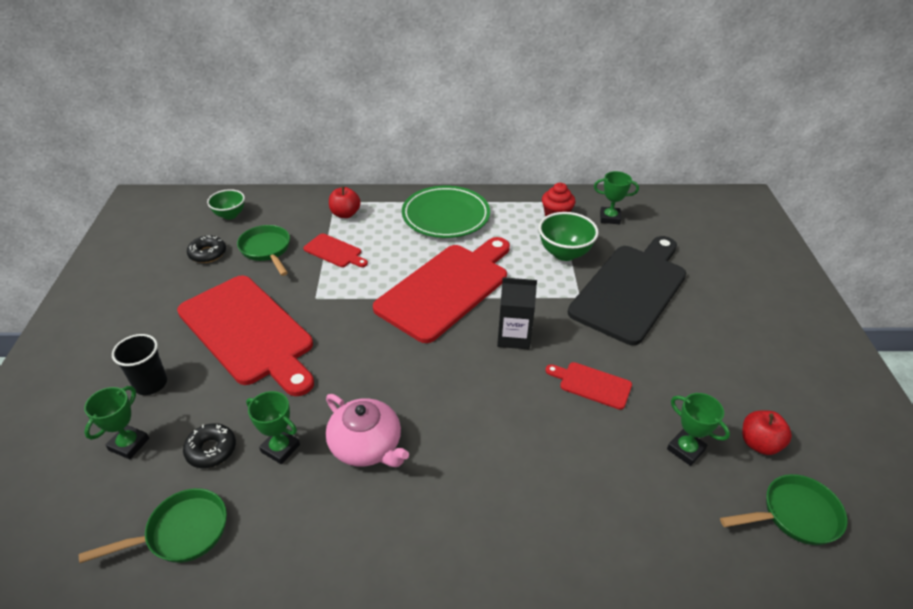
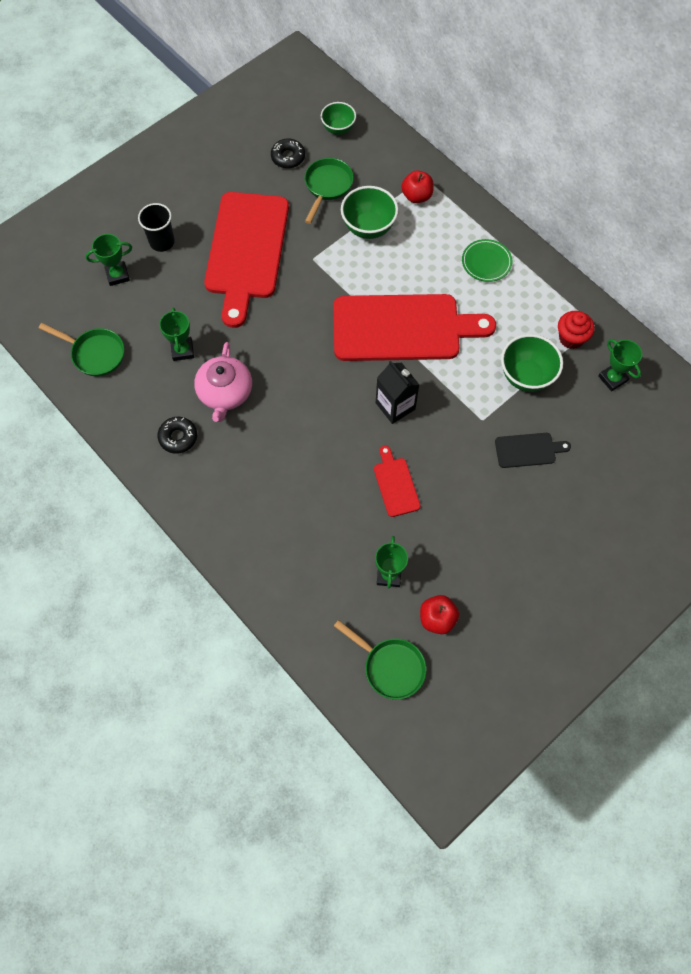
camera: 50 degrees right, 25 degrees up
(211, 450) = (150, 318): black donut -> black donut (178, 437)
(334, 252) = (368, 228): red cutting board -> green bowl
(445, 216) = (486, 262): green plate -> green plate, size x0.54
(631, 289) = (528, 450): black cutting board -> black cutting board, size x0.44

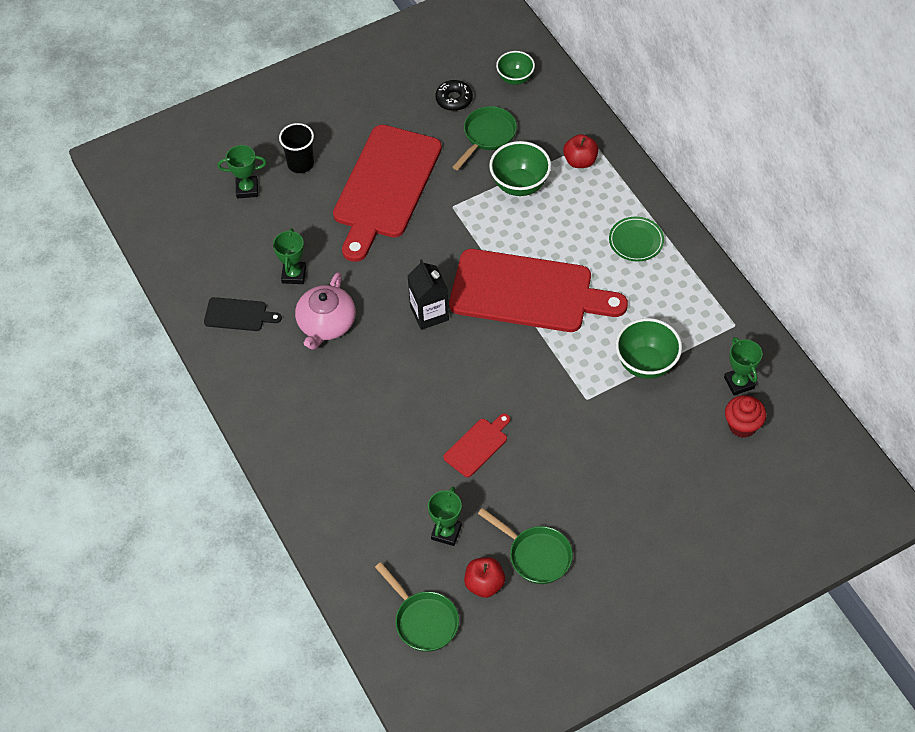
camera: 15 degrees right, 10 degrees down
(95, 354) = (205, 262): green pan -> green pan (536, 555)
(178, 437) = (267, 359): black donut -> none
(395, 406) = (498, 368): black carton -> black carton (429, 313)
(395, 484) = (477, 446): red cutting board -> red cutting board turned 45 degrees clockwise
(528, 450) = (627, 438): black cutting board -> black cutting board (238, 315)
(571, 338) = (706, 334): red cupcake -> red cupcake (742, 425)

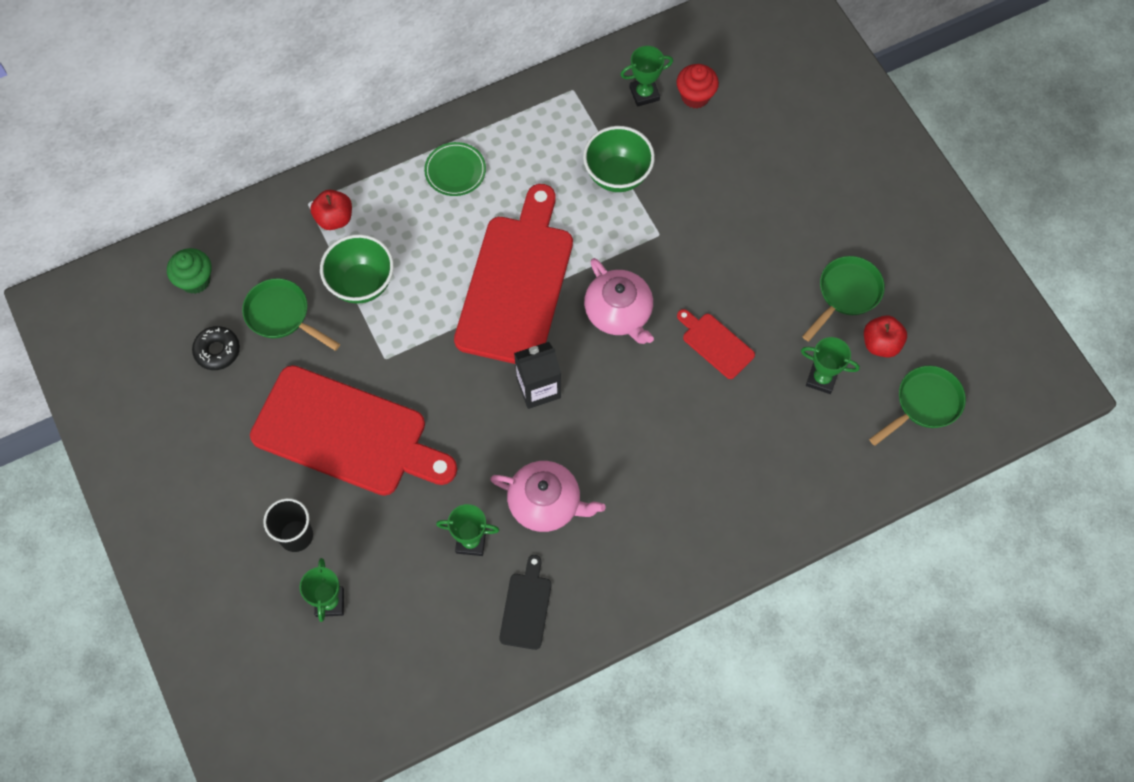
camera: 90 degrees left, 10 degrees up
(504, 370) = (619, 312): none -> pink teapot
(515, 78) = (195, 280): green bowl -> green cupcake

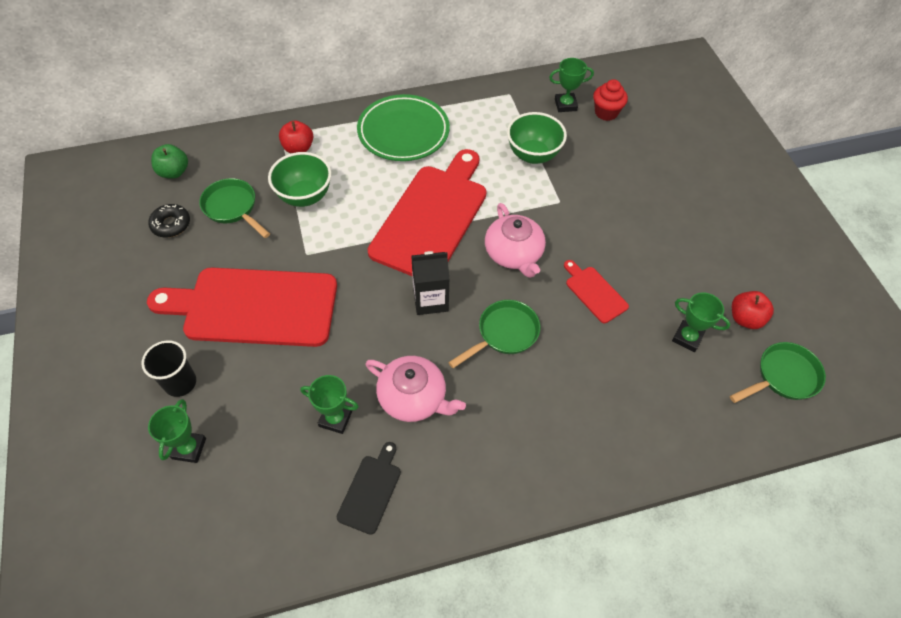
camera: 10 degrees right, 10 degrees down
(195, 280) = (174, 172): green cupcake -> green apple
(346, 434) = (254, 307): red cutting board -> red cutting board turned 150 degrees clockwise
(455, 171) = (403, 132): green plate -> green plate, size x1.84
(846, 294) = (716, 273): green pan -> green pan (504, 334)

